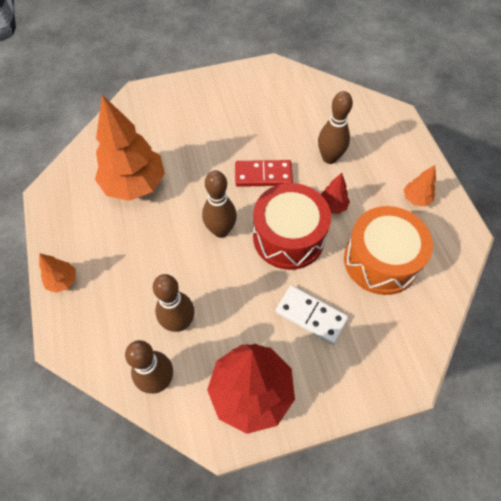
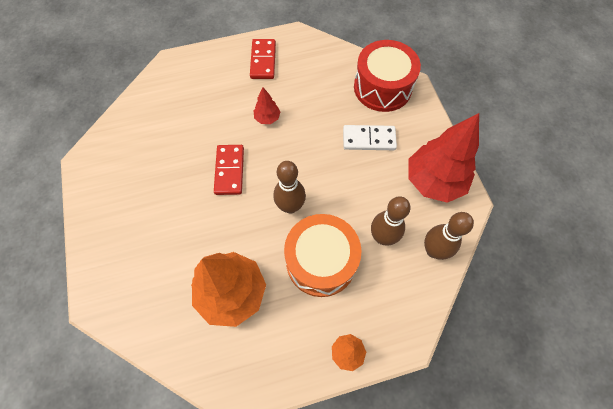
camera: 90 degrees left, 5 degrees up
(288, 237) = (298, 152): red drum -> red drum (382, 87)
(311, 315) = (369, 139): white domino -> white domino turned 60 degrees clockwise
(329, 158) = (214, 116): brown bowling pin -> none
(380, 260) = (320, 90): orange drum -> orange drum (321, 261)
(416, 199) = (263, 60): orange tree -> red domino

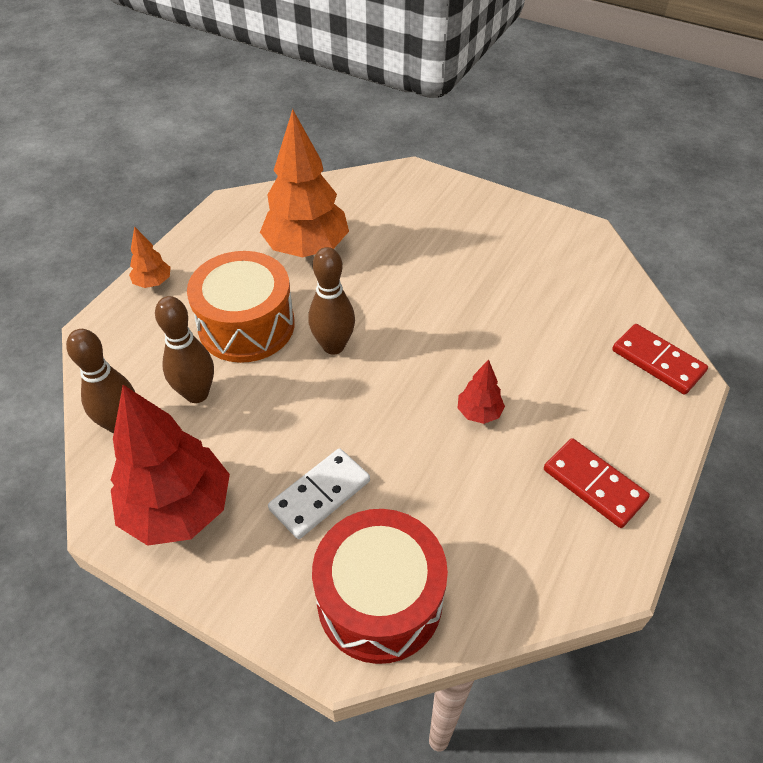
camera: 135 degrees right, 15 degrees down
(229, 171) = (441, 327): red domino -> red domino (657, 361)

